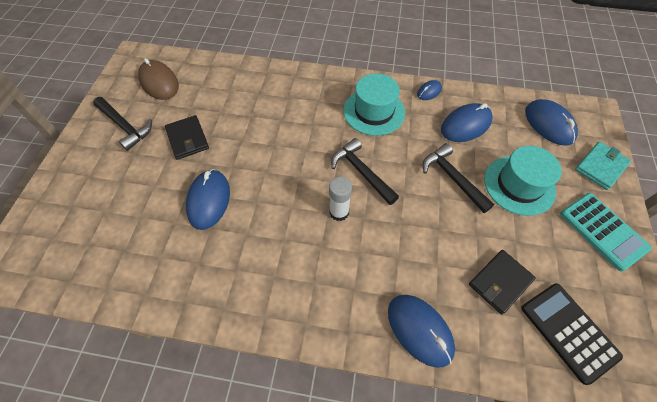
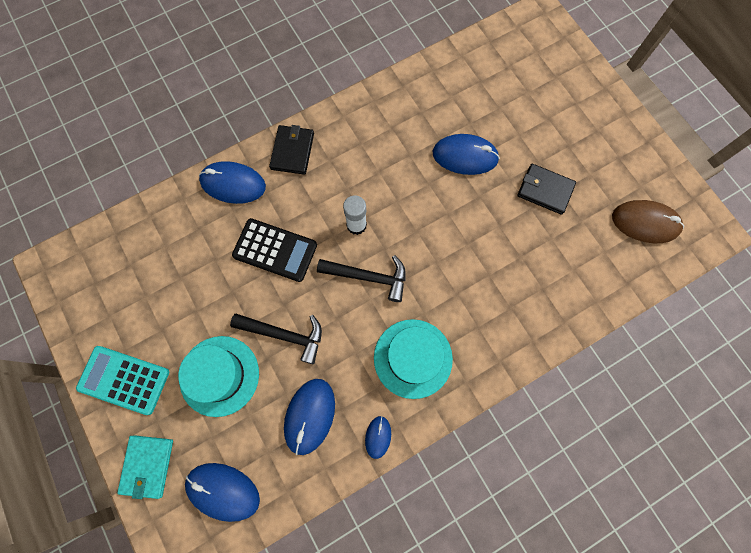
camera: 140 degrees right, 15 degrees up
(125, 126) = (609, 159): black hammer -> none
(209, 200) = (465, 156): blue mouse -> blue mouse turned 45 degrees counterclockwise
(500, 282) = (193, 262): black wallet -> black wallet (292, 151)
(568, 331) = (126, 261): black calculator -> black calculator (275, 250)

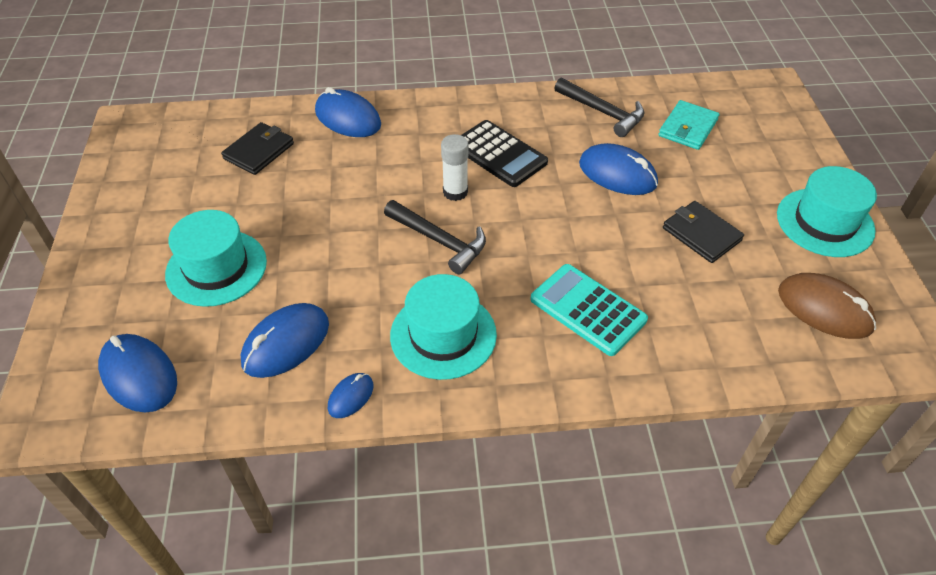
camera: 25 degrees right, 25 degrees down
(124, 380) = (120, 235): turquoise calculator -> turquoise calculator (587, 310)
(147, 466) = (81, 318): turquoise wallet -> turquoise wallet (688, 128)
(275, 250) = (353, 183): black calculator -> black calculator (499, 154)
(284, 335) = (311, 258): black hammer -> black hammer (603, 112)
(292, 151) = (426, 112): black wallet -> black wallet (259, 151)
(621, 143) = (825, 222): none -> turquoise hat

